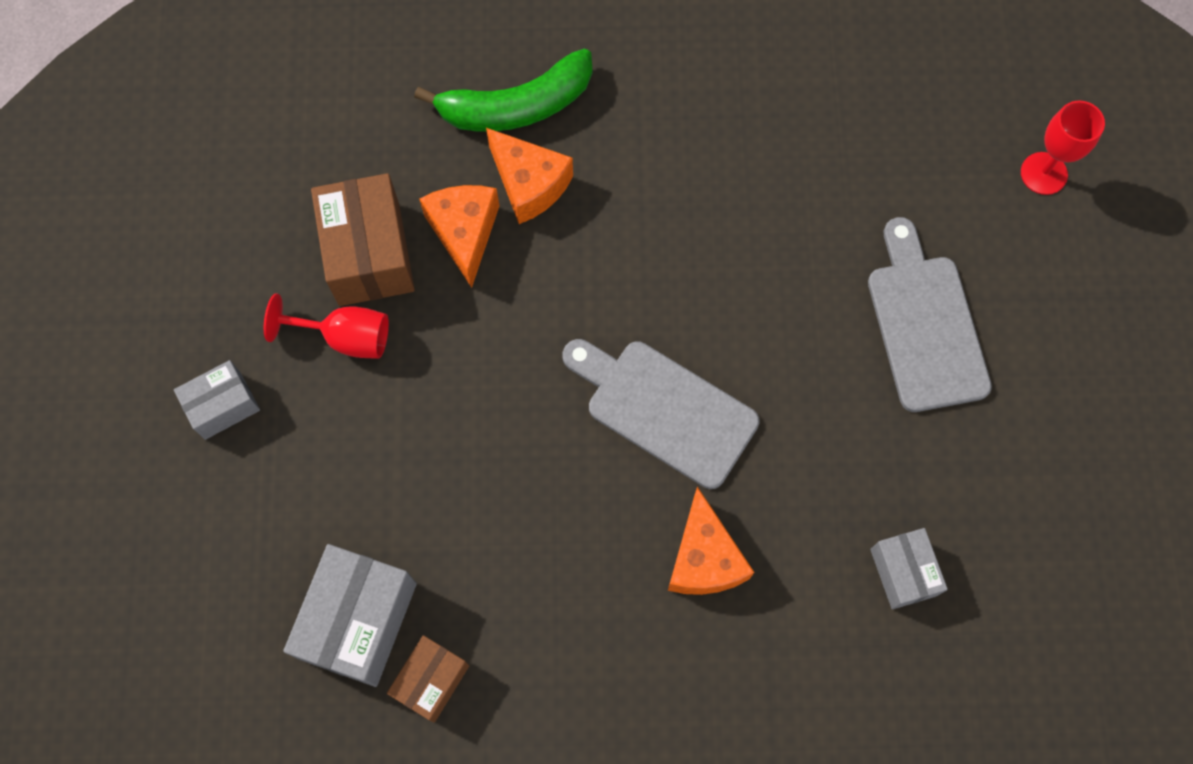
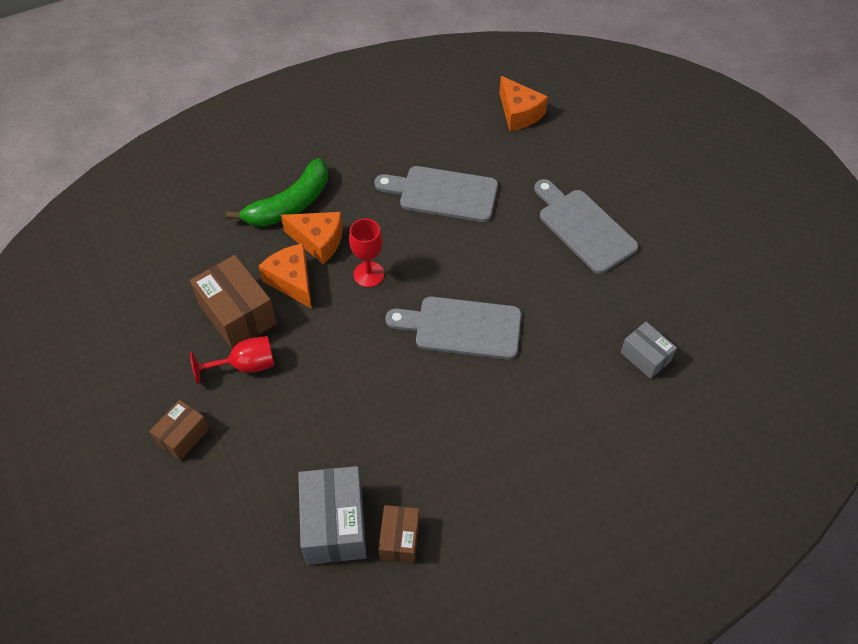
camera: 25 degrees left, 15 degrees down
(223, 406) = (183, 436): grey box -> brown box
(704, 558) = (529, 397): orange cheese -> orange cheese (519, 113)
(744, 179) = (443, 194): none -> grey cutting board
(1043, 173) = (603, 133): red goblet -> red goblet (369, 274)

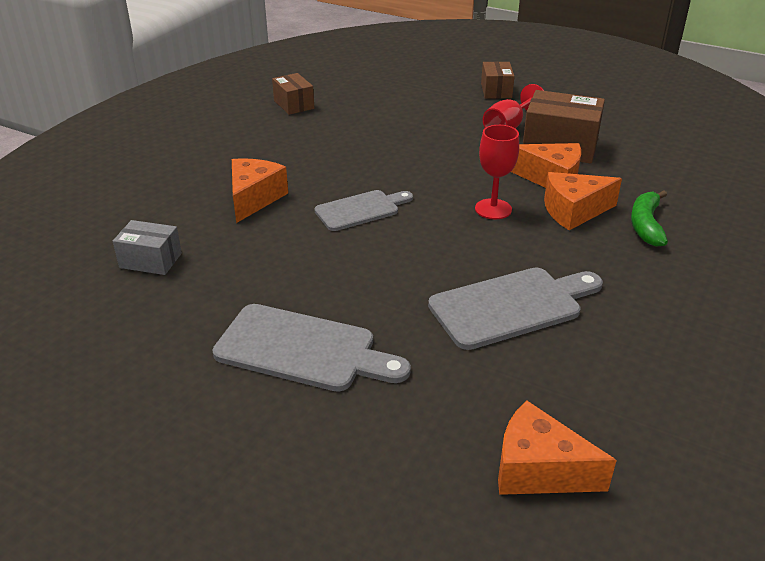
camera: 145 degrees right, 20 degrees down
(290, 204) = (646, 225): green banana -> green banana, size x0.65
(334, 524) = (345, 96): grey box -> none
(462, 328) = (360, 210): grey cutting board -> grey cutting board, size x0.65
(533, 389) = (254, 199): none -> orange cheese

